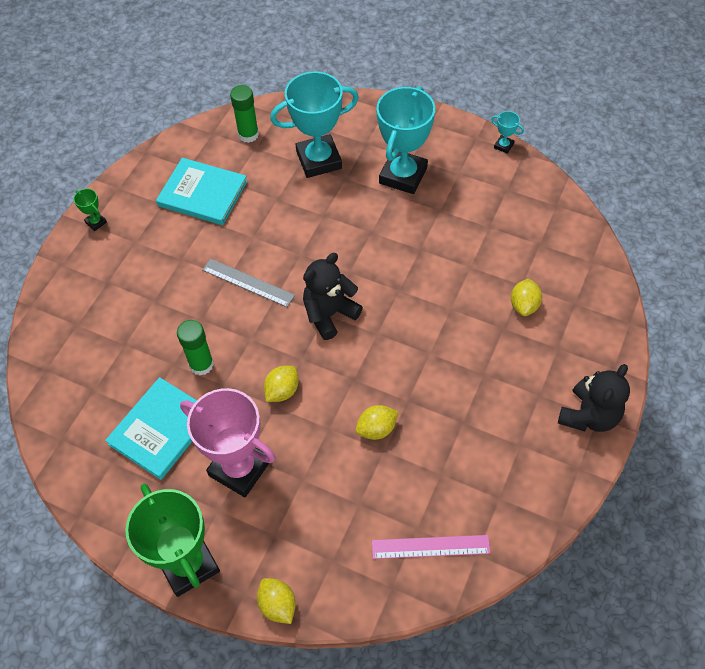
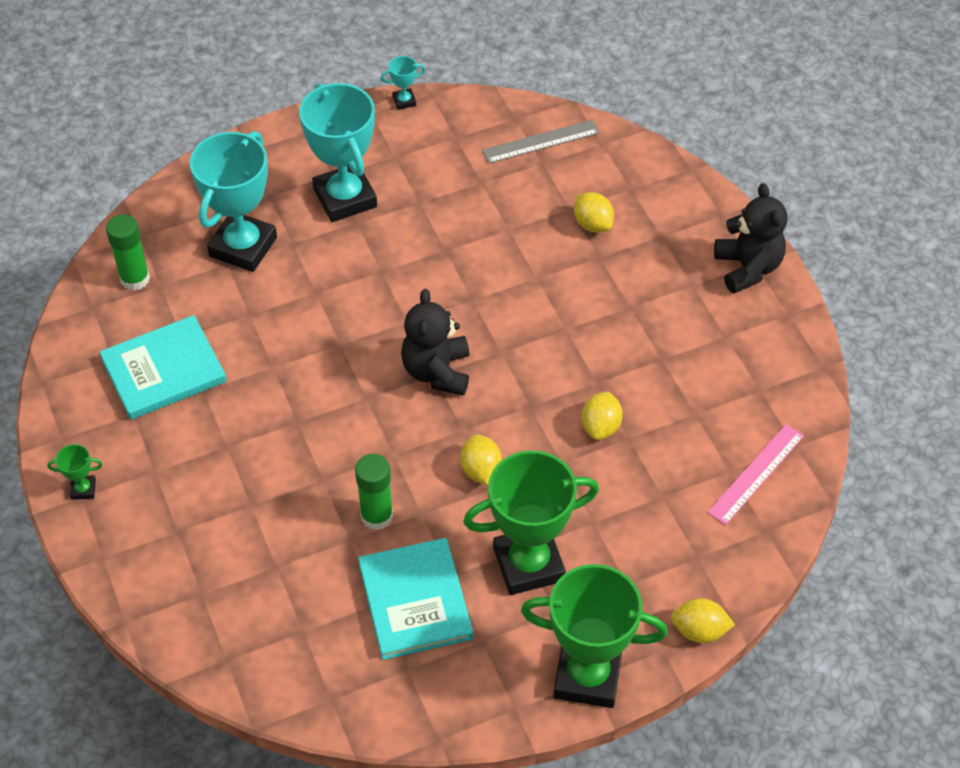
camera: 50 degrees left, 5 degrees down
(239, 468) = (528, 564): pink trophy -> green trophy
(248, 283) = (323, 410): grey ruler -> grey ruler (541, 142)

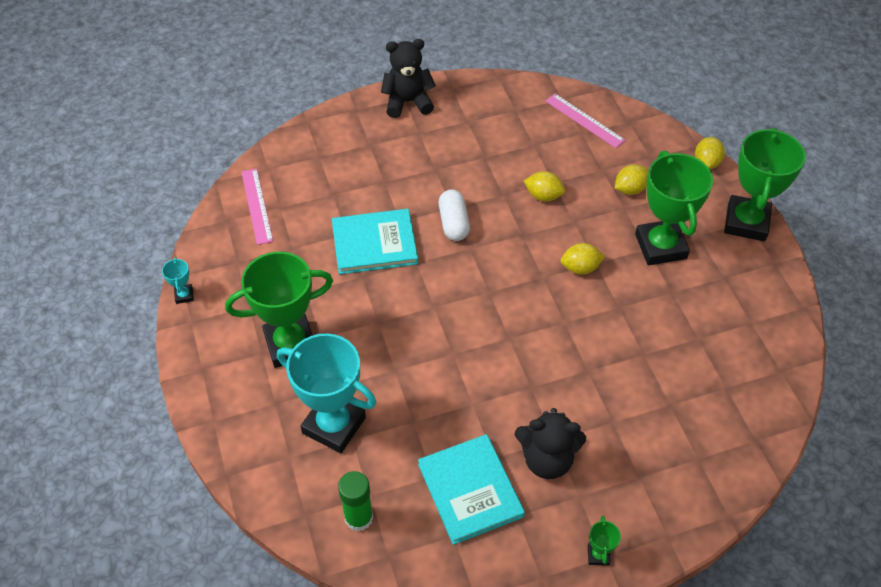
camera: 85 degrees left, 0 degrees up
(345, 198) = (290, 344): turquoise trophy -> green trophy
(376, 516) = (622, 335): green glue stick -> none
(415, 601) = (695, 315): turquoise book -> turquoise book (374, 244)
(437, 371) = (486, 289): black teddy bear -> black teddy bear (547, 459)
(539, 332) = (454, 223): none -> white capsule
(541, 142) = (257, 206): grey ruler -> pink ruler
(592, 224) = (351, 182): yellow lemon -> yellow lemon (630, 189)

